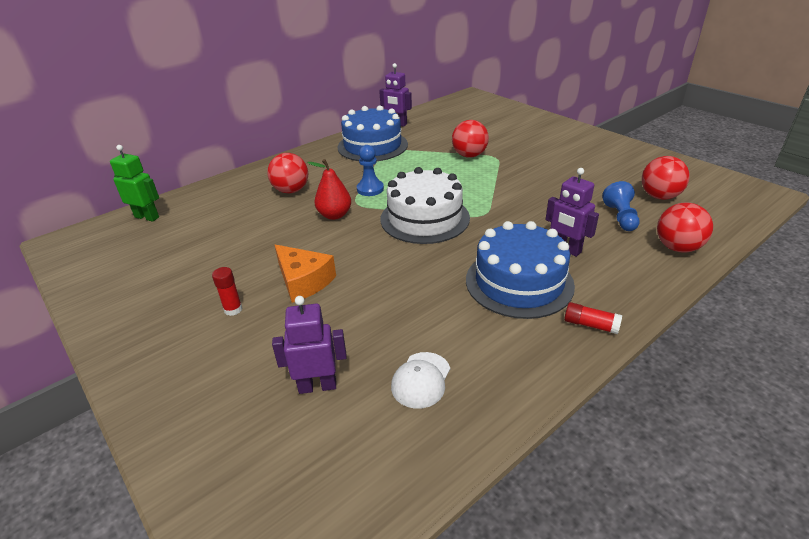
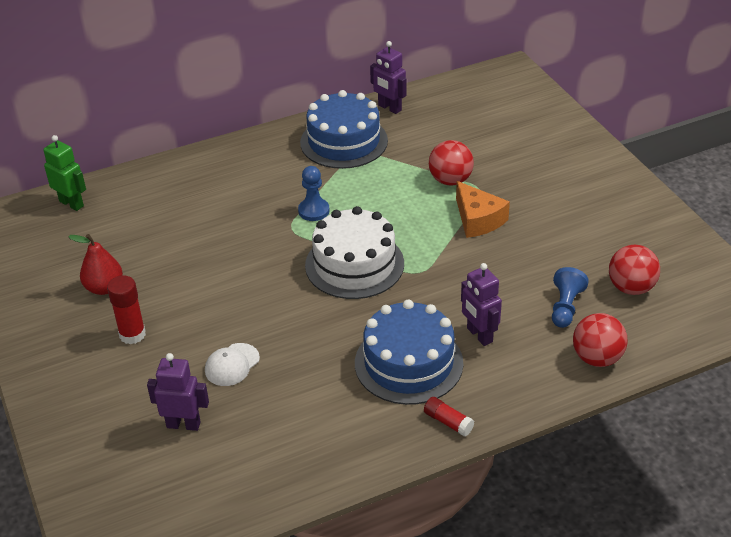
camera: 15 degrees right, 5 degrees up
(233, 309) = (132, 334): red glue stick -> red glue stick, size x1.53
(291, 190) = (228, 195): red ball -> none
(303, 281) = (204, 317): orange cheese -> orange cheese (478, 219)
(334, 215) = (262, 240): red pear -> red pear (104, 288)
(421, 380) = (271, 439): white cap -> white cap (232, 365)

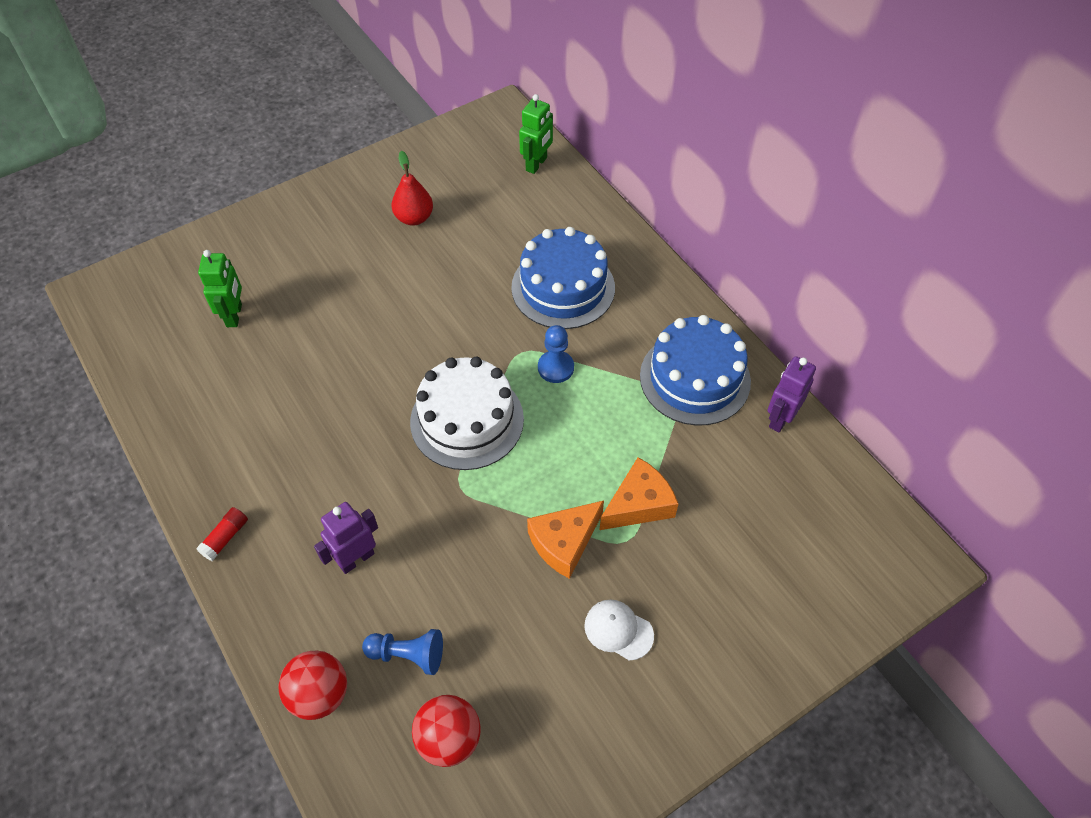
camera: 80 degrees right, 15 degrees up
(132, 334) = (350, 253): red glue stick -> none
(183, 424) = (234, 315): purple robot -> green robot
(232, 365) = (310, 337): white cap -> white cap (618, 630)
(408, 363) = (312, 491): blue cake -> blue cake (563, 287)
(450, 180) = (639, 504): red ball -> orange cheese

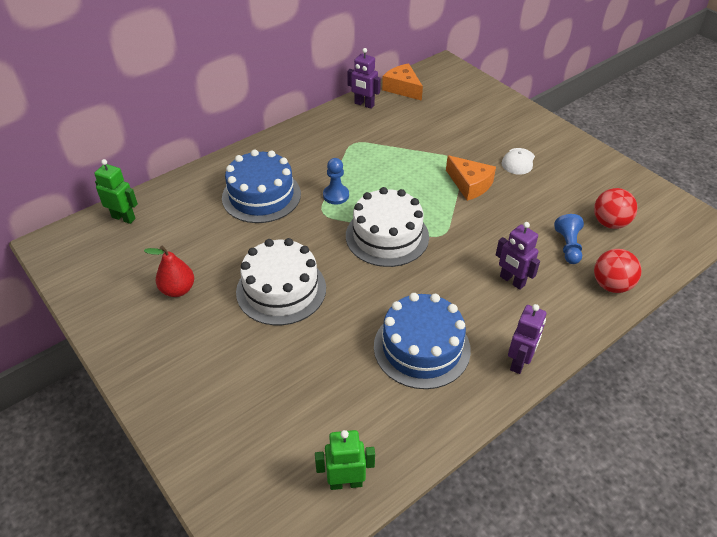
camera: 95 degrees left, 10 degrees down
(225, 537) = (519, 362): red glue stick -> purple robot
(234, 315) = (294, 407): green robot -> green robot (346, 482)
(395, 306) = (281, 289): none -> white cake
(639, 504) = (435, 156): orange cheese -> orange cheese (402, 88)
(695, 378) = (338, 135): blue cake -> blue cake (421, 348)

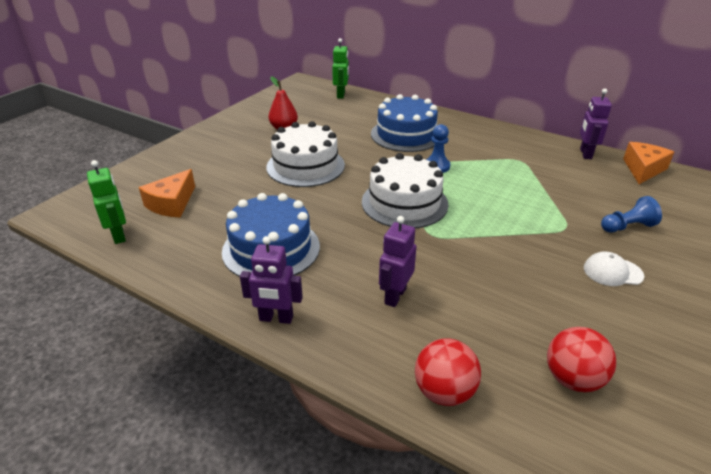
camera: 70 degrees right, 10 degrees down
(470, 184) = (529, 240): orange cheese -> orange cheese (172, 204)
(568, 246) = (488, 338): blue pawn -> blue pawn (627, 227)

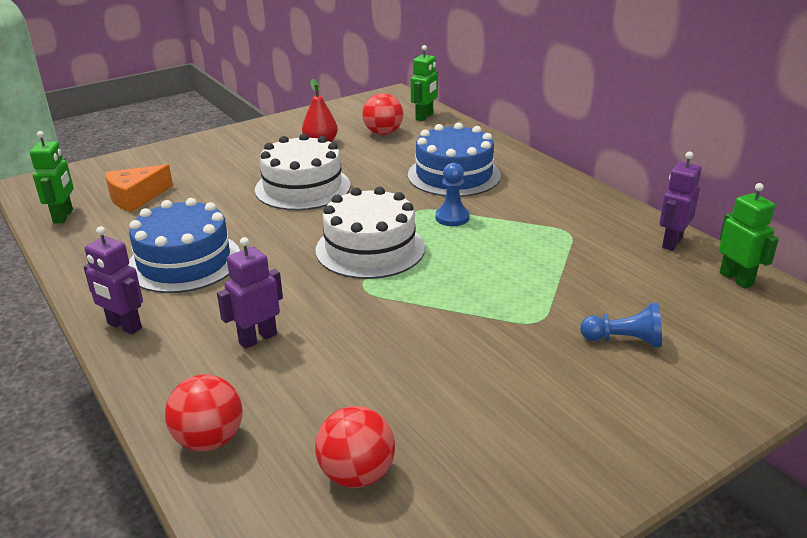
camera: 25 degrees right, 5 degrees down
(323, 112) = (383, 133): none -> red ball
(612, 272) = (539, 384): white cap -> none
(643, 169) = (736, 279): orange cheese -> green robot

